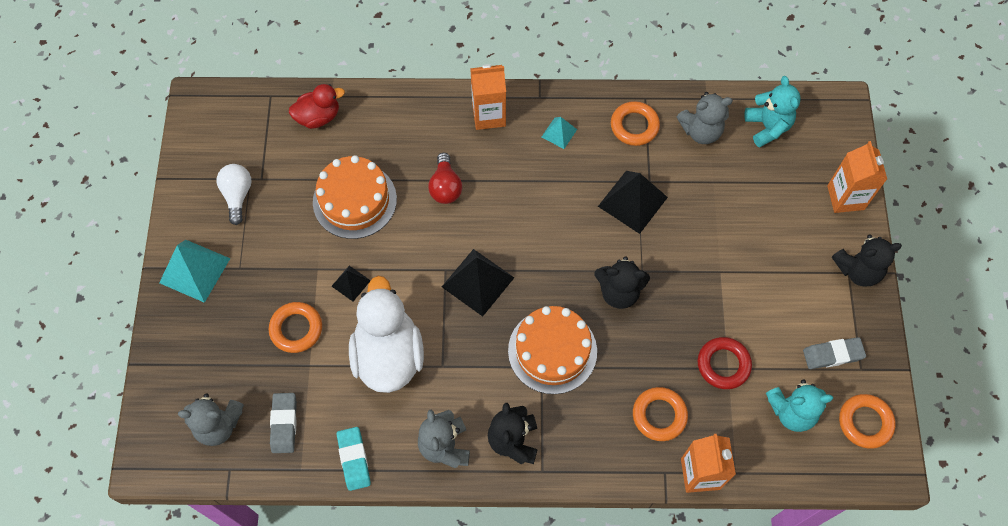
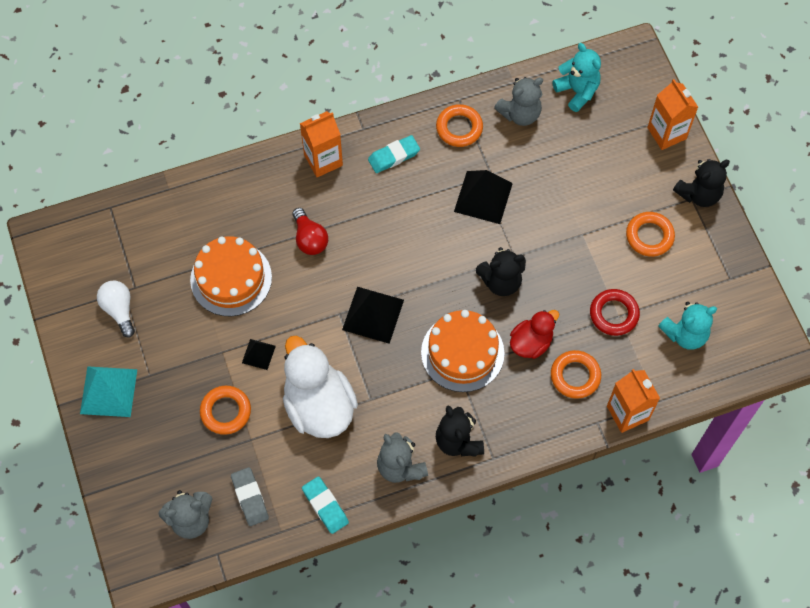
camera: 20 degrees left, 0 degrees up
(318, 117) = (164, 212): red duck -> red duck (531, 343)
(559, 133) = (394, 156): turquoise pyramid -> turquoise eraser
(832, 354) = (702, 274): grey eraser -> none
(865, 422) = (748, 322): orange ring -> orange ring (649, 236)

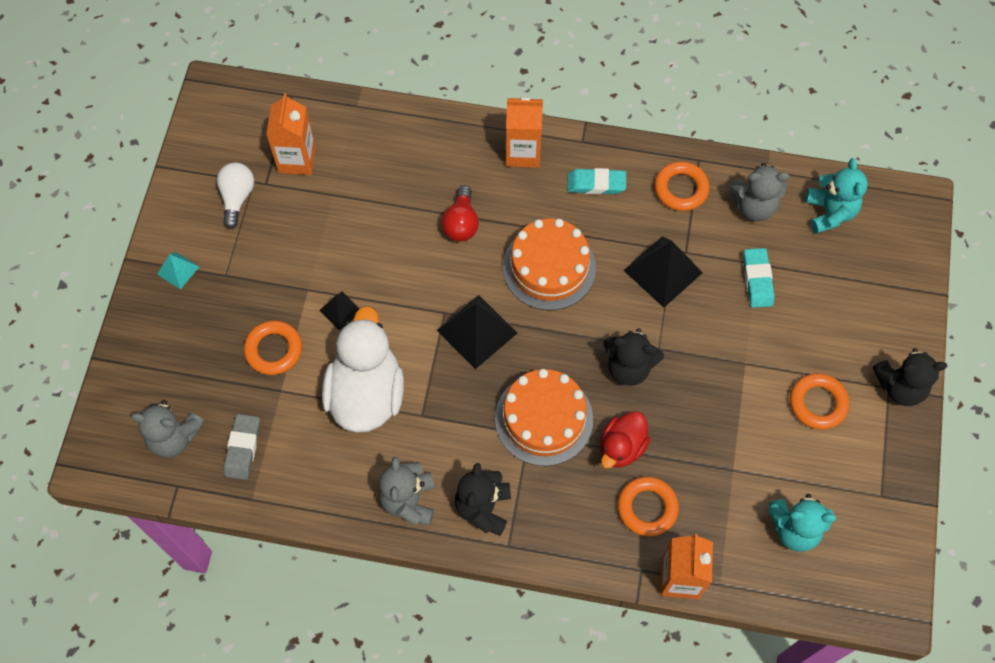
camera: 30 degrees right, 0 degrees up
(108, 391) = (178, 270): turquoise pyramid -> turquoise pyramid, size x0.54
(231, 278) = (361, 222): orange cake -> orange cake (549, 267)
(325, 506) = (309, 498): turquoise eraser -> turquoise eraser (757, 280)
(531, 343) = (621, 447): red duck -> red duck turned 135 degrees clockwise
(614, 314) = (728, 465): red ring -> none
(666, 133) = (902, 304): orange carton -> orange carton (297, 159)

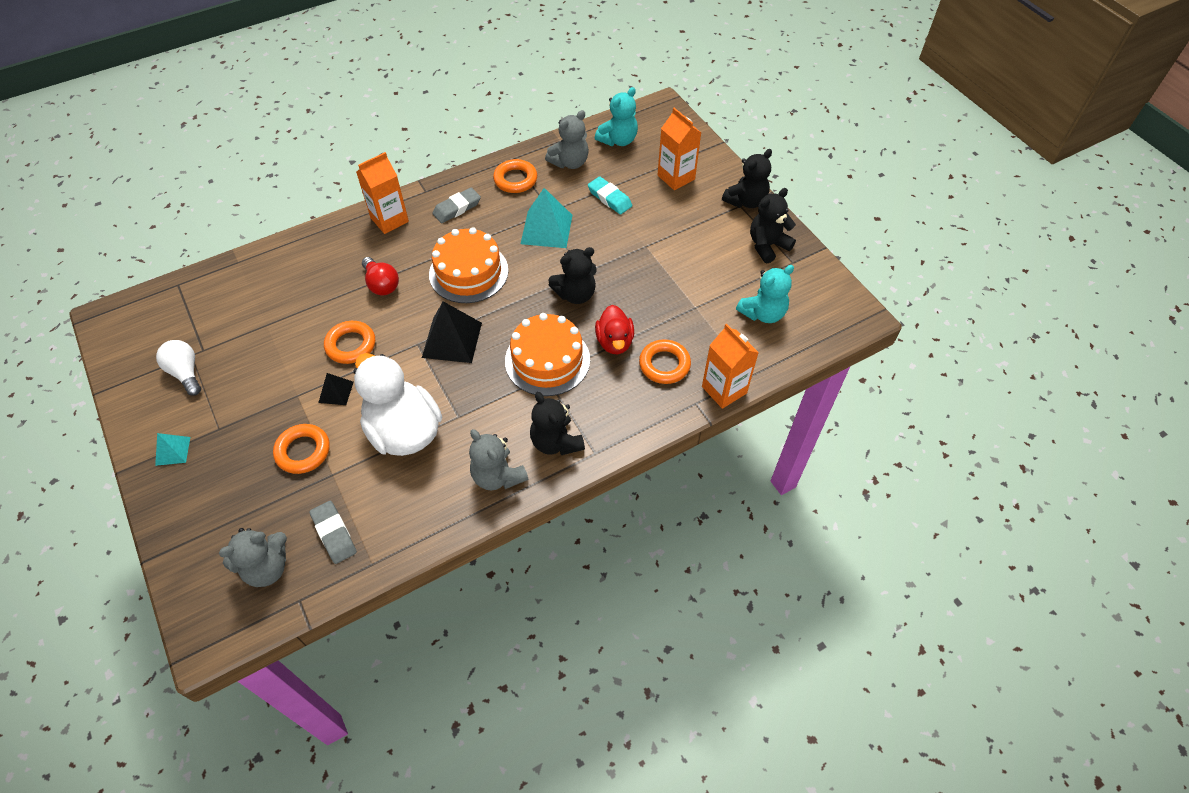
camera: 40 degrees left, 10 degrees down
(297, 159) = (217, 320): orange carton -> orange carton (676, 177)
(596, 184) = (457, 208): turquoise eraser -> grey eraser
(663, 271) = (546, 229): black pyramid -> turquoise pyramid
(817, 403) = (709, 239): orange ring -> orange ring (351, 345)
(829, 213) = (618, 140): turquoise teddy bear -> turquoise teddy bear turned 90 degrees clockwise
(872, 456) = (767, 246): none -> black teddy bear

